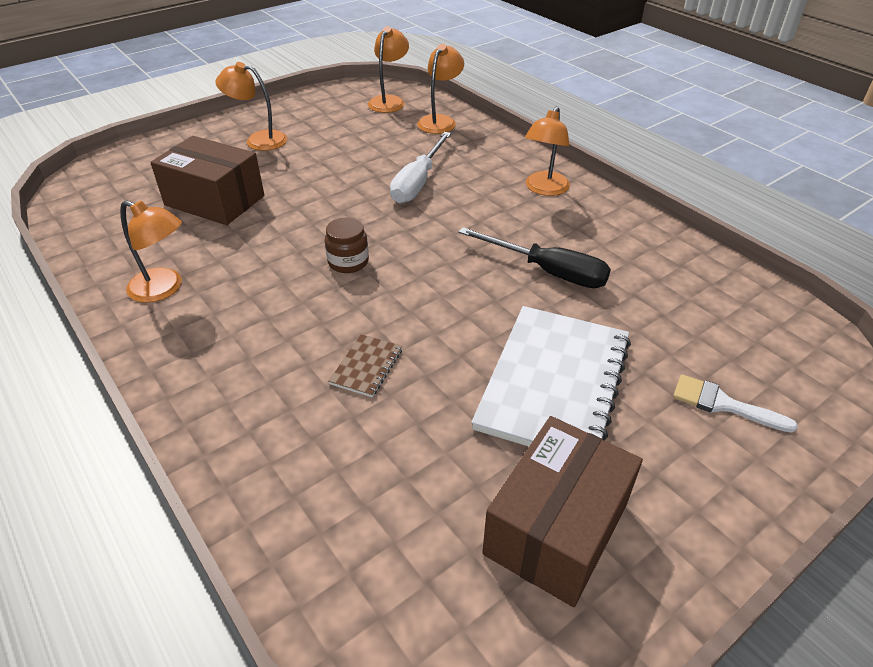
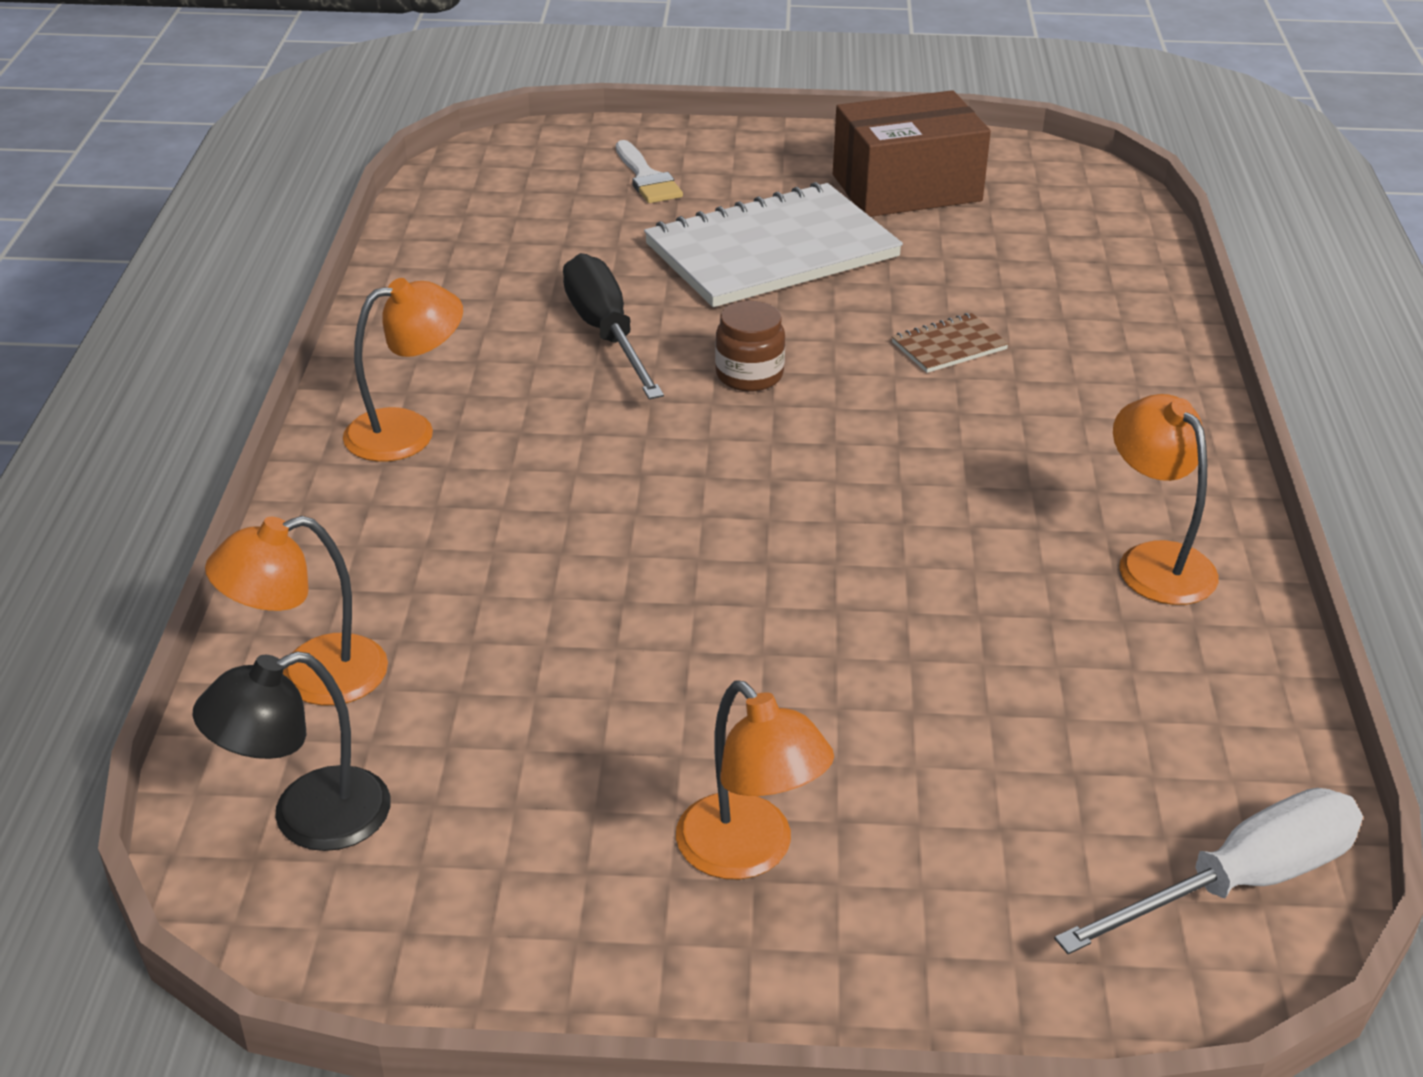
camera: 140 degrees left, 5 degrees down
(214, 200) = (972, 705): brown box -> none
(348, 262) = (846, 469): brown jar -> brown jar (749, 375)
(389, 101) = (308, 818): orange lamp -> black lamp
(418, 182) = (572, 548): white screwdriver -> white screwdriver (1239, 883)

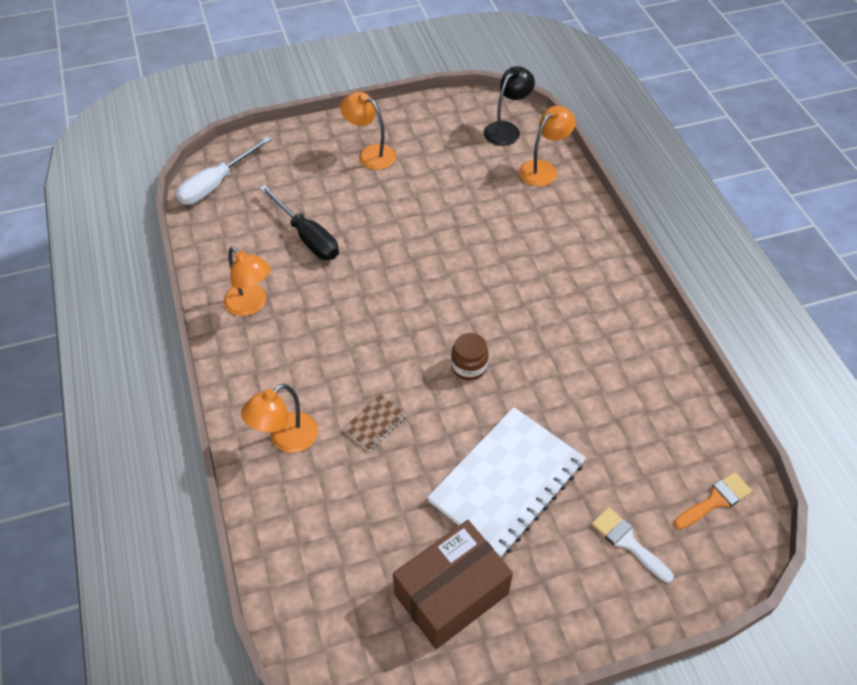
camera: 160 degrees right, 15 degrees up
(408, 431) = (600, 282): orange lamp -> orange lamp (286, 439)
(496, 183) = (715, 500): none -> orange brush
(606, 334) = (556, 375): black screwdriver -> black screwdriver (307, 237)

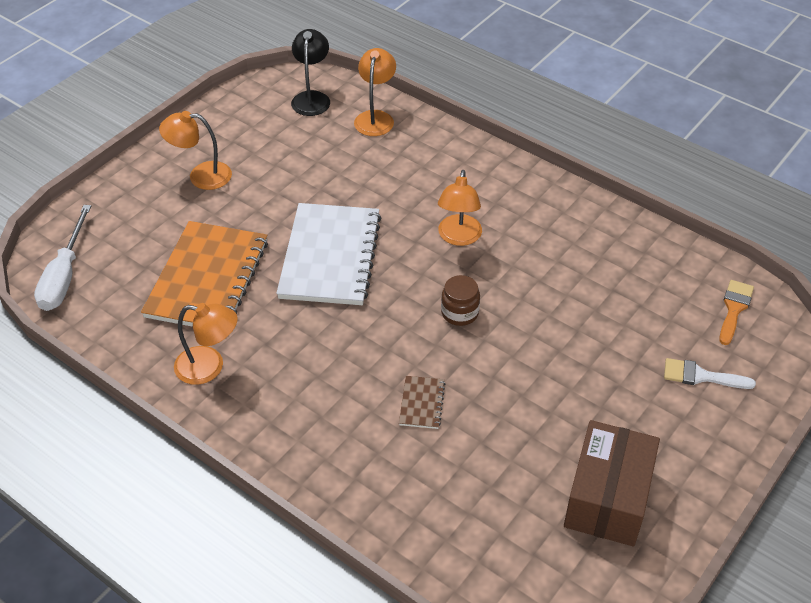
camera: 35 degrees left, 5 degrees down
(286, 439) = (354, 462): orange lamp -> orange lamp (458, 237)
(307, 237) = (207, 279): black screwdriver -> orange notebook
(507, 482) = (573, 386): white notebook -> white notebook (330, 256)

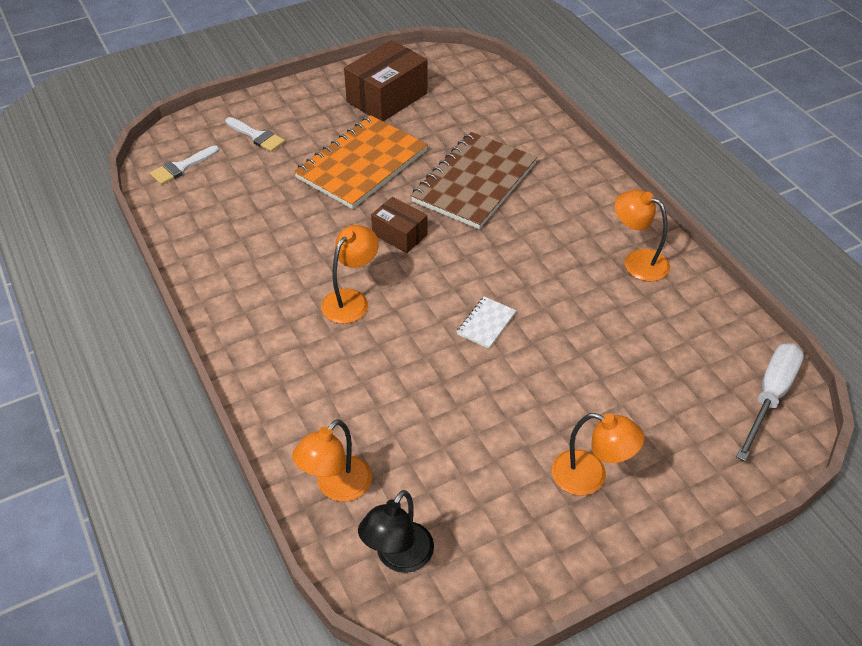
camera: 155 degrees left, 0 degrees up
(207, 279) = (617, 342): orange notebook -> orange notebook (362, 164)
(330, 256) = (486, 324): white notebook -> white notebook, size x0.42
(421, 403) = (474, 182): brown notebook -> brown notebook, size x2.40
(459, 313) = (399, 234): brown jar -> brown box
(734, 308) = (181, 167): orange brush -> white brush

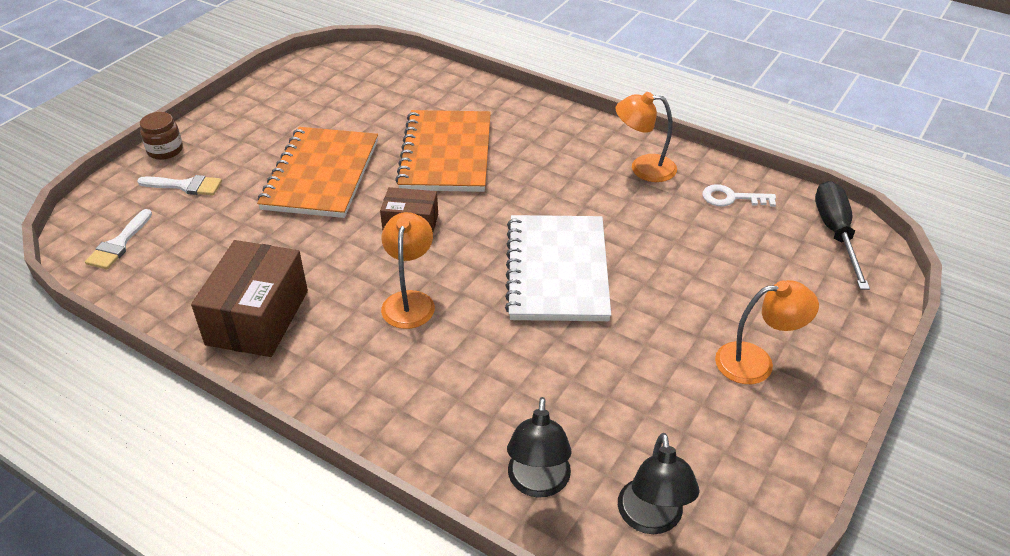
camera: 30 degrees left, 5 degrees down
(262, 100) = (165, 150): none -> brown jar
(336, 487) = (538, 483): orange lamp -> black lamp
(387, 97) = (299, 108): brown box -> brown box (257, 317)
(474, 182) = (446, 154): brown notebook -> orange notebook
(486, 324) = (557, 270): white notebook -> white notebook, size x2.40
(697, 322) = (732, 198): none -> white key
(770, 397) = (836, 234): white screwdriver -> black screwdriver

